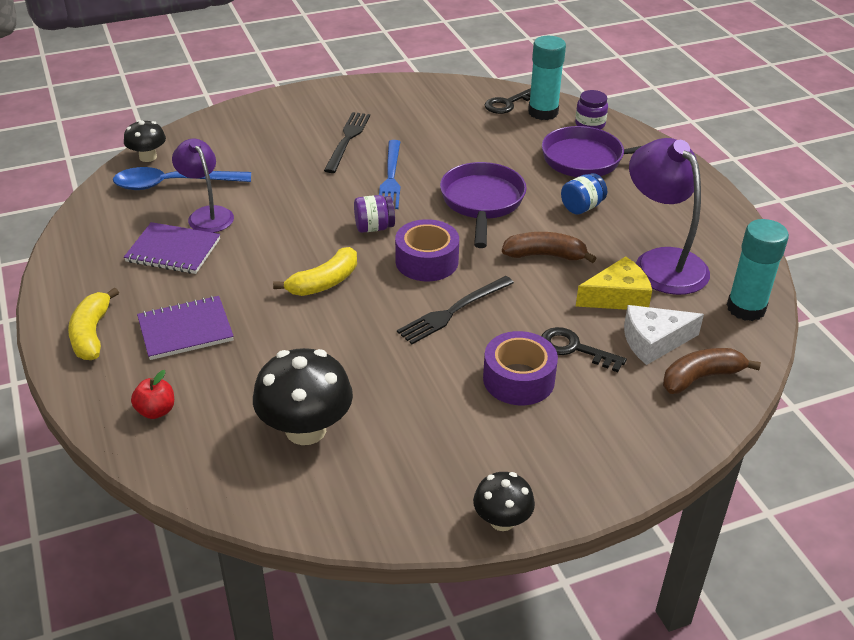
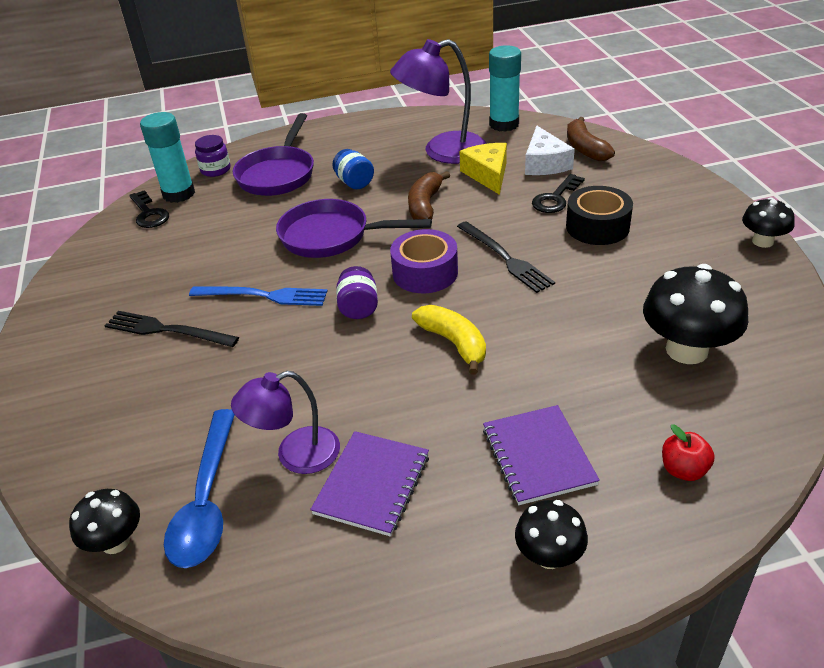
camera: 80 degrees left, 0 degrees up
(92, 334) = (549, 556): yellow banana -> black mushroom
(518, 379) = (597, 227): purple tape -> black tape

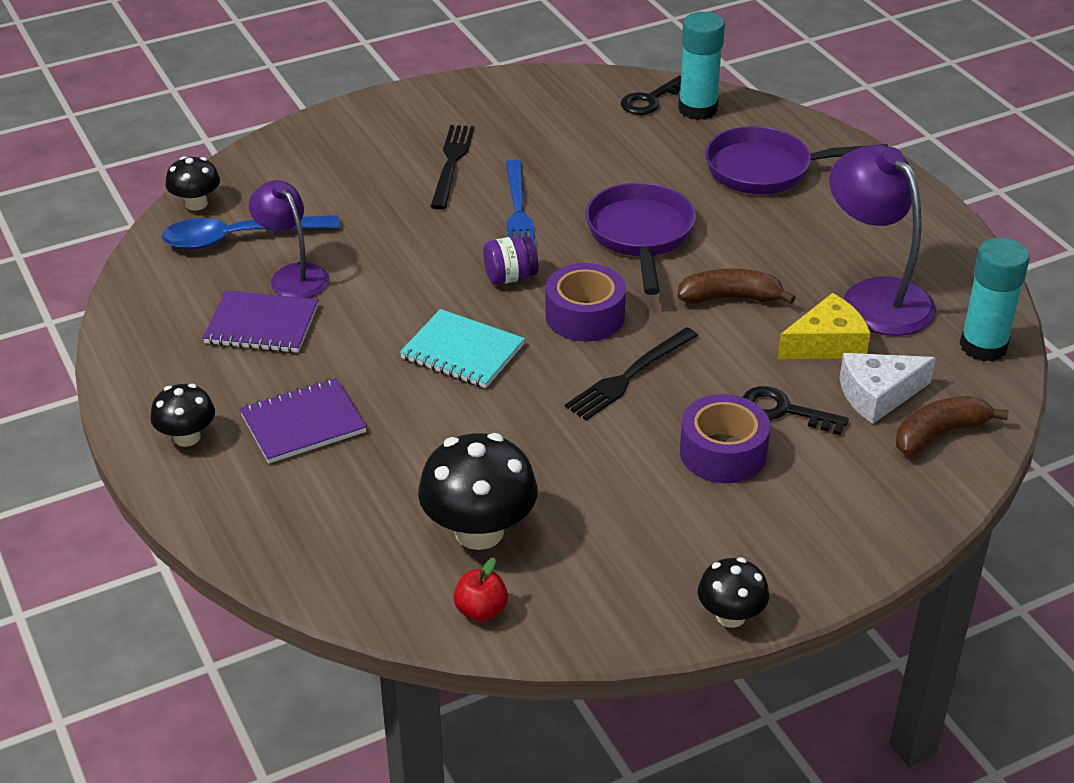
camera: 75 degrees right, 0 degrees up
(215, 170) = (760, 122): purple jar -> none
(354, 182) = (766, 233): blue jar -> none
(454, 343) = (462, 352): yellow banana -> turquoise notebook
(597, 227) = (723, 453): black tape -> purple tape
(683, 470) = (292, 524): red apple -> red apple (481, 610)

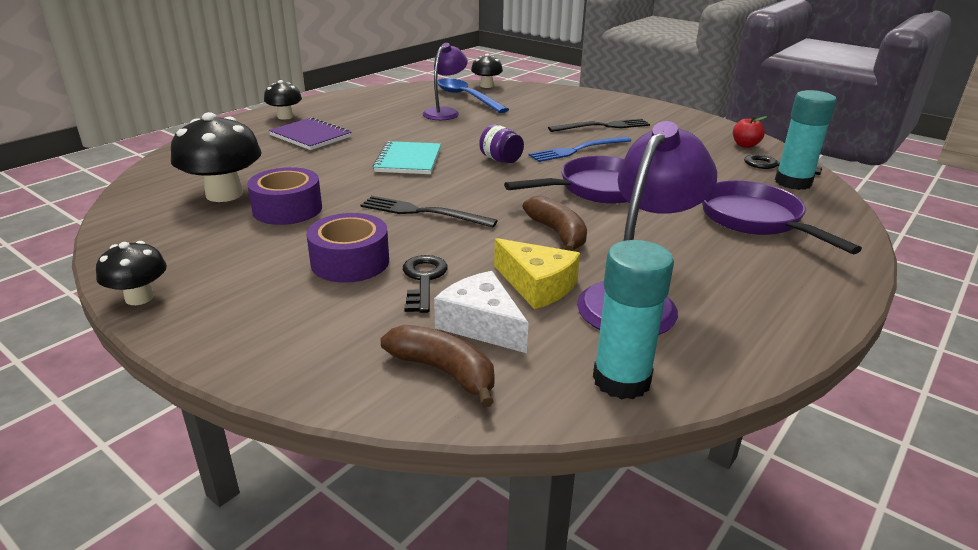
camera: 65 degrees right, 10 degrees down
(261, 325) = (393, 114): purple notebook -> none
(481, 610) = (143, 208): red apple -> red apple (745, 145)
(585, 316) = (481, 187): purple tape -> purple tape (287, 209)

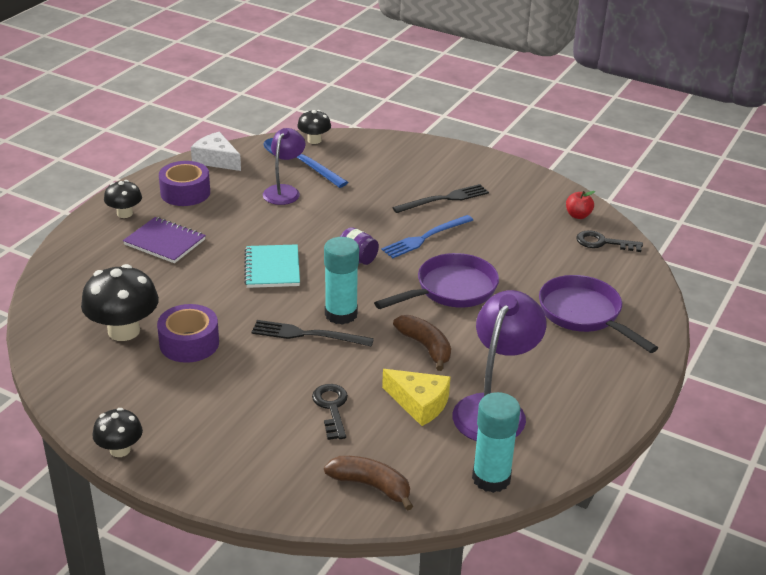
camera: 10 degrees left, 5 degrees up
(350, 262) = (267, 396): purple tape -> purple tape (185, 193)
(481, 324) = (386, 444): white cheese -> white cheese (216, 160)
(793, 182) = (617, 264): turquoise glue stick -> turquoise glue stick (341, 314)

